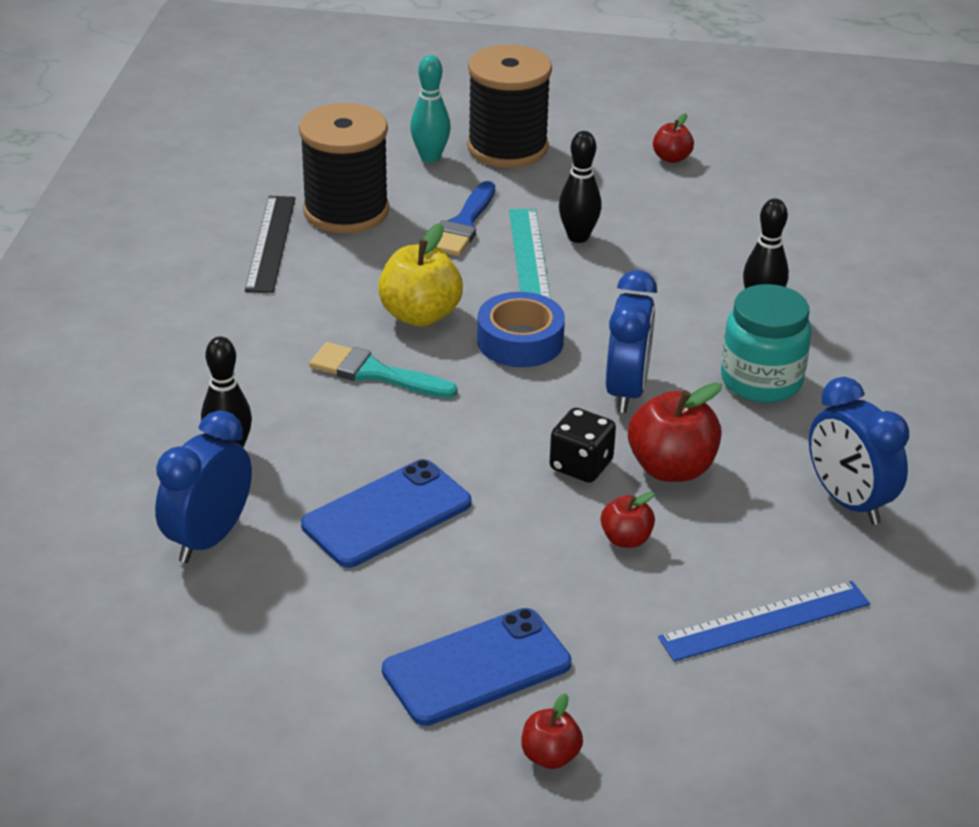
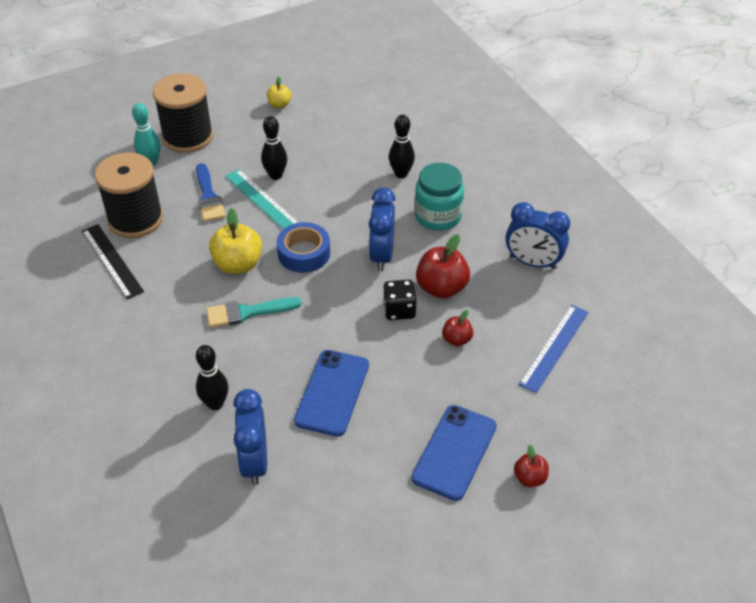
camera: 35 degrees left, 10 degrees up
(626, 391) = (382, 255): blue clock -> blue clock turned 150 degrees counterclockwise
(671, 158) = (279, 104): red apple -> yellow apple

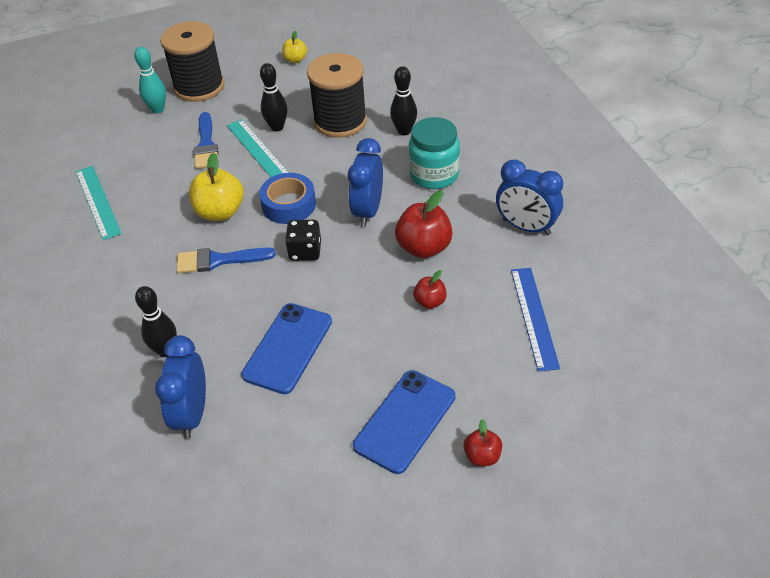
camera: 10 degrees right, 0 degrees up
(112, 260) = (98, 201): black ruler -> turquoise ruler
(135, 219) = (130, 163): black spool -> black spool (340, 121)
(247, 312) = (219, 260): turquoise brush -> blue brush
(399, 310) = (375, 267): black dice -> black dice (305, 251)
(554, 347) = (534, 317): blue ruler -> blue ruler turned 45 degrees counterclockwise

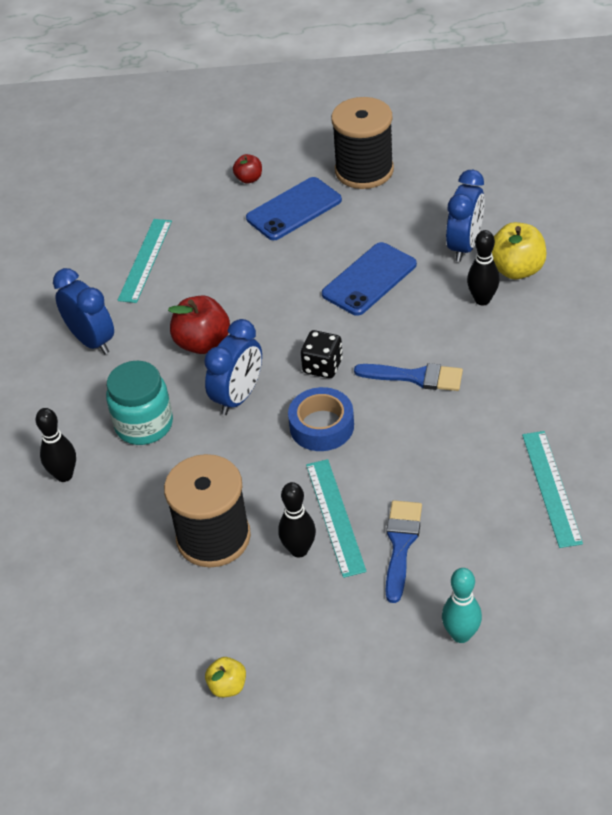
camera: 160 degrees left, 0 degrees up
(199, 87) = (391, 667): black spool -> black spool (364, 170)
(220, 212) = (402, 436): yellow apple -> yellow apple (516, 269)
(404, 131) = (142, 498): black bowling pin -> black bowling pin (64, 475)
(430, 302) = (226, 291): red apple -> none
(534, 317) = (145, 260): blue ruler -> turquoise ruler

